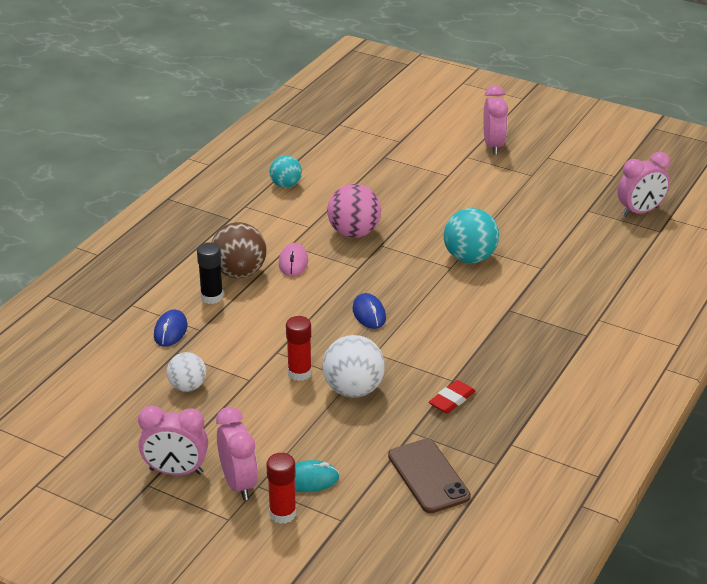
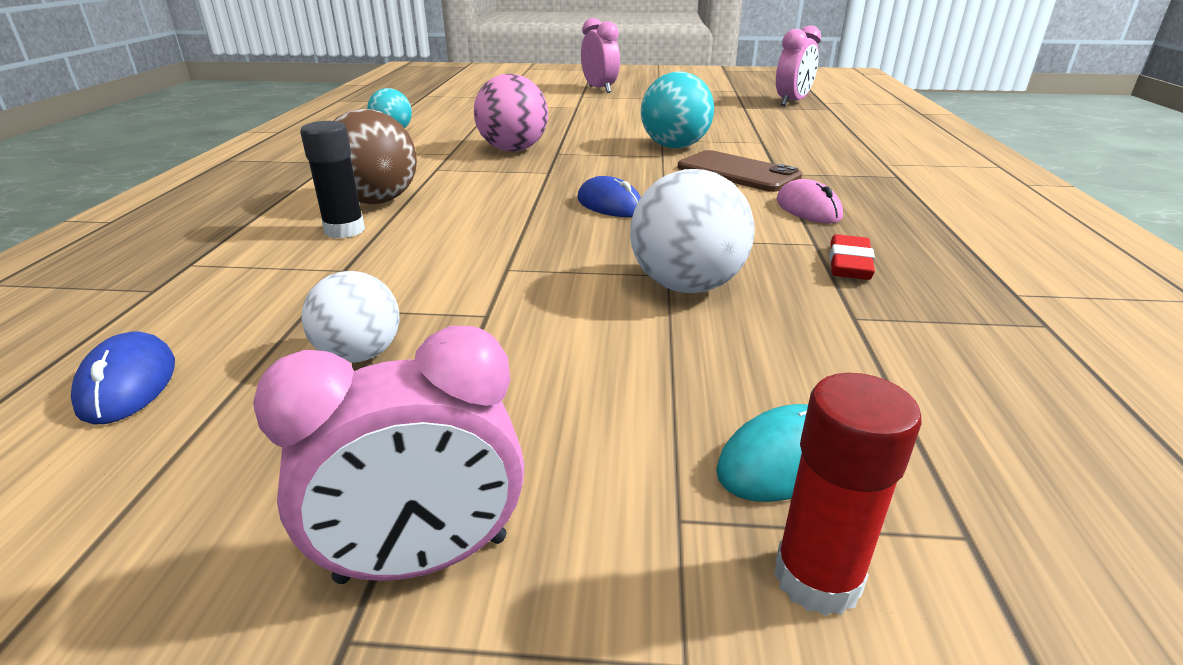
camera: 25 degrees left, 5 degrees down
(170, 331) = (284, 281): blue mouse -> blue mouse (128, 384)
(239, 483) = (626, 531): pink clock -> none
(293, 262) = (453, 181): pink mouse -> pink mouse (808, 209)
(299, 373) = (572, 285): red glue stick -> none
(428, 476) = (985, 377): brown phone -> brown phone (737, 172)

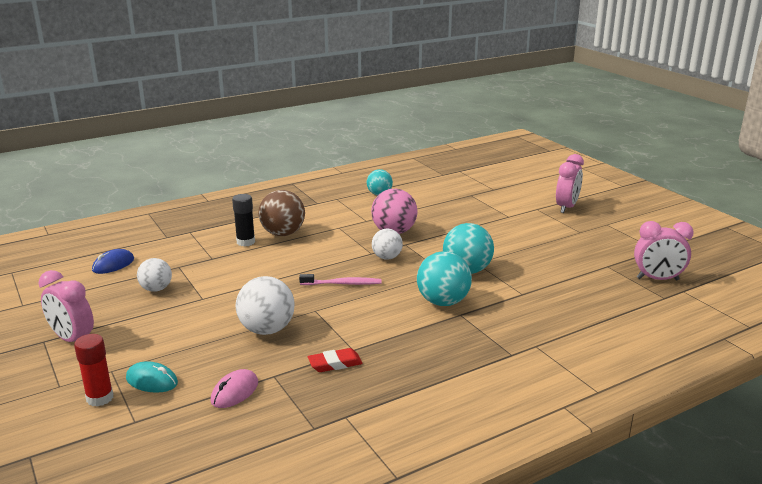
camera: 55 degrees right, 5 degrees down
(576, 168) = (387, 257): none -> white ball
(610, 205) = (342, 284): blue mouse -> pink toothbrush
(737, 172) = (443, 302): brown phone -> turquoise ball
(808, 209) = (404, 337): pink mouse -> pink mouse (234, 392)

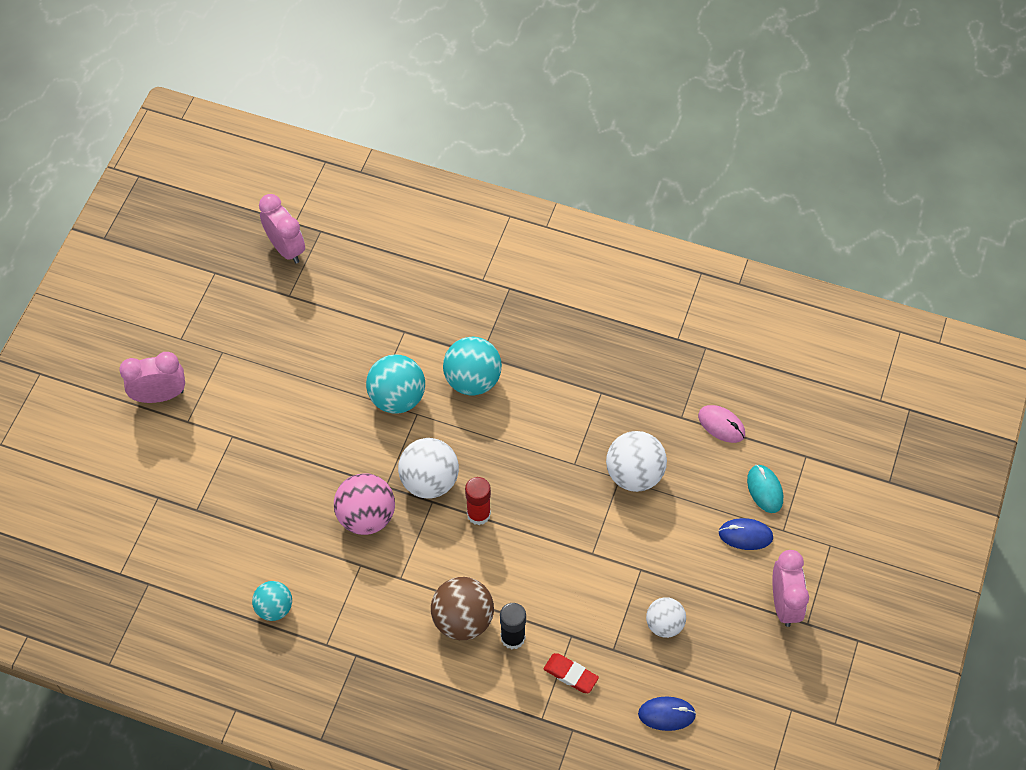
camera: 130 degrees left, 35 degrees up
(100, 398) = (812, 503): red glue stick -> red glue stick (478, 514)
(141, 351) = (745, 535): none -> blue mouse
(234, 392) = (721, 425): pink mouse -> pink mouse turned 45 degrees clockwise
(335, 364) = (630, 390): red eraser -> red eraser (570, 674)
(342, 284) = (512, 478): pink toothbrush -> none
(387, 257) = (429, 481): white ball -> white ball, size x1.58

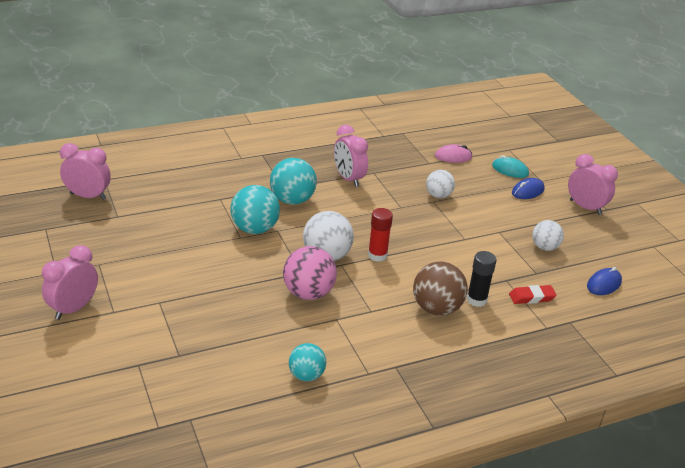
camera: 45 degrees left, 25 degrees down
(563, 385) = (348, 179): none -> pink clock
(634, 474) = (438, 195): white ball -> white ball, size x0.63

